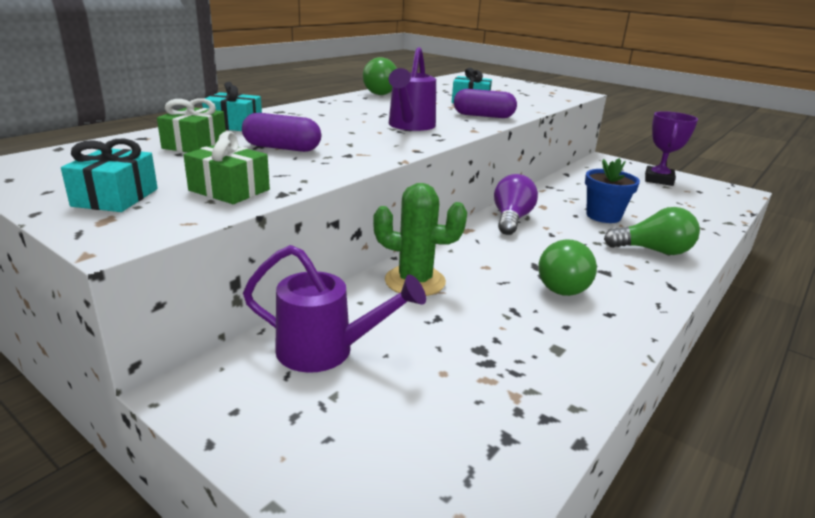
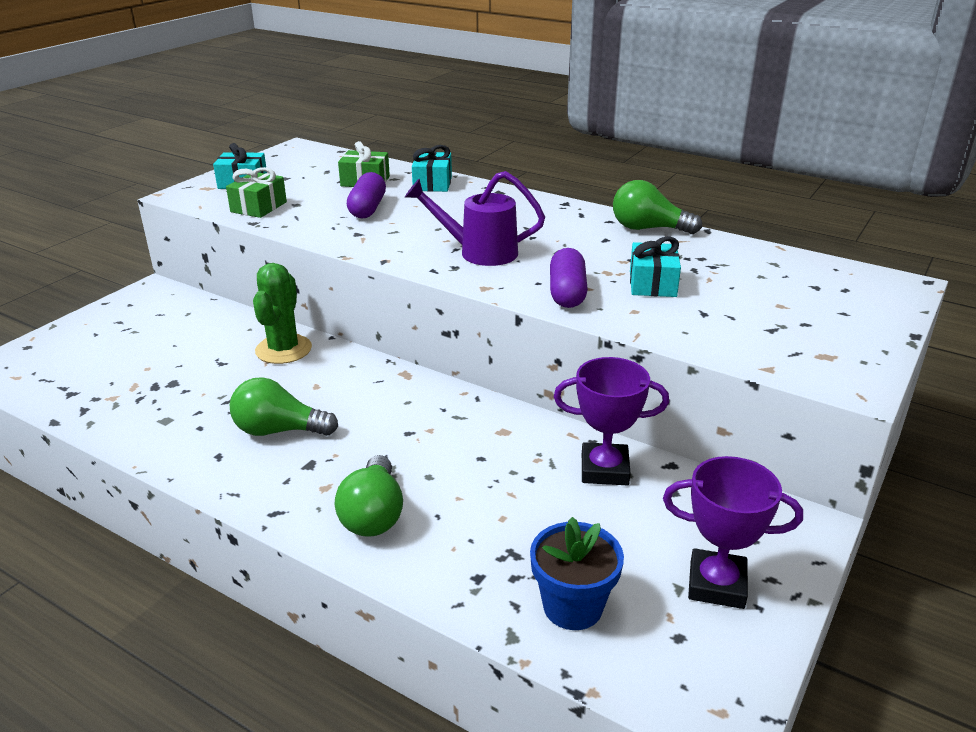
camera: 85 degrees right, 5 degrees up
(326, 351) = (183, 323): purple watering can -> none
(511, 219) = (446, 404): purple light bulb -> none
(576, 187) = (604, 470): none -> purple trophy
(603, 216) = (486, 484): blue flower pot -> blue flower pot (572, 606)

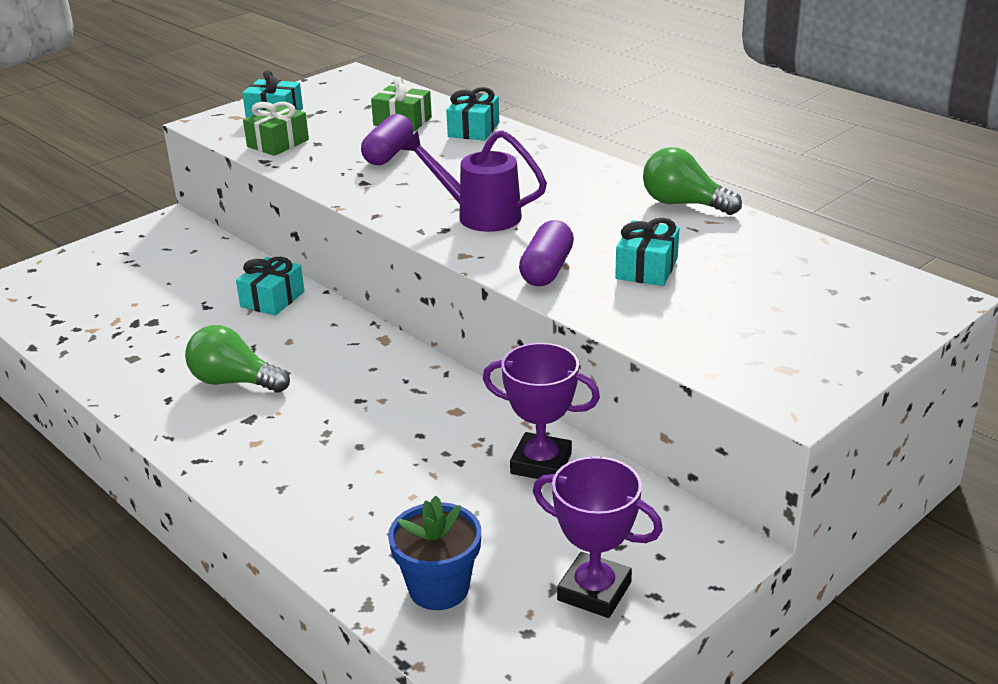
camera: 15 degrees right, 0 degrees up
(283, 349) = (272, 299): green cactus -> turquoise gift
(373, 514) = (289, 475): green light bulb -> none

